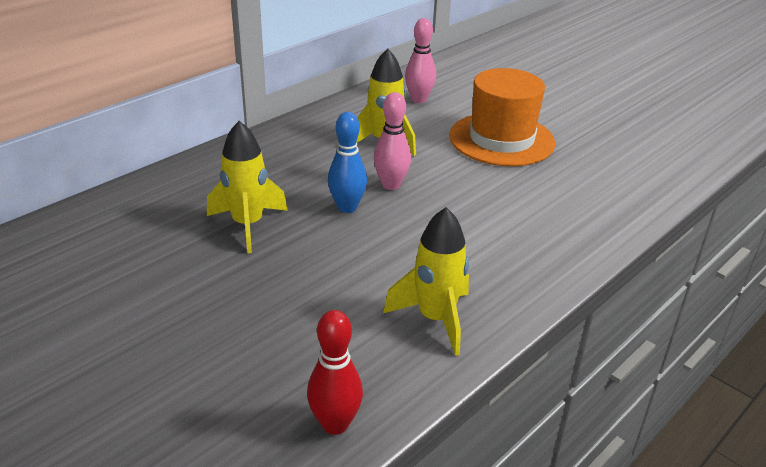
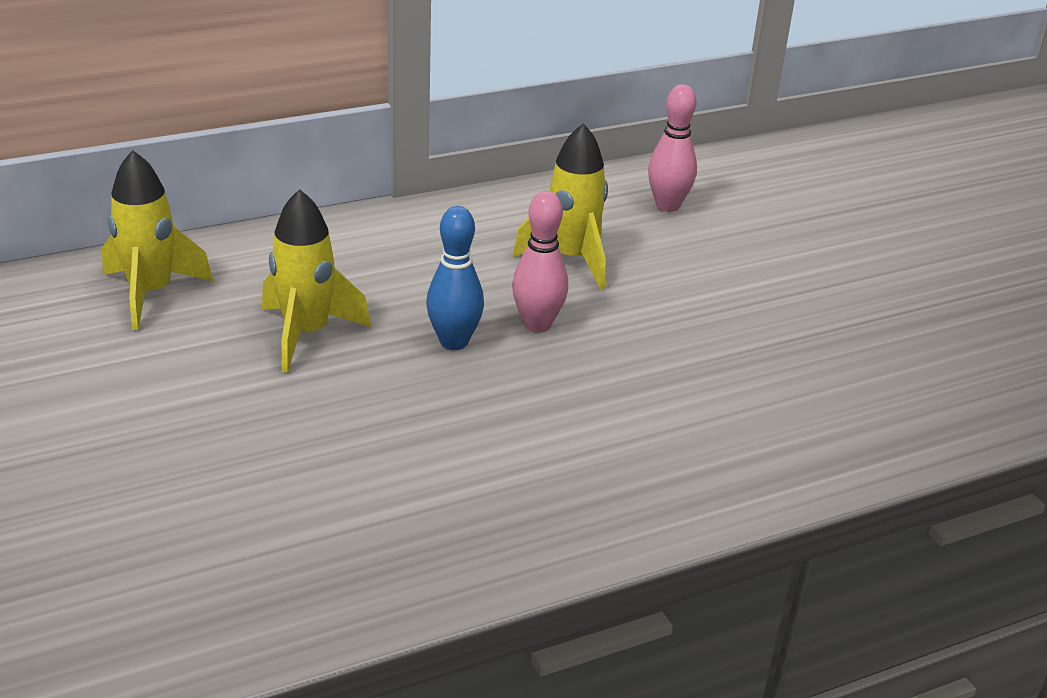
camera: 20 degrees right, 0 degrees up
(335, 424) = (248, 620): red bowling pin -> none
(435, 319) = (468, 526): yellow rocket -> yellow rocket (150, 293)
(501, 139) = (751, 294): orange hat -> none

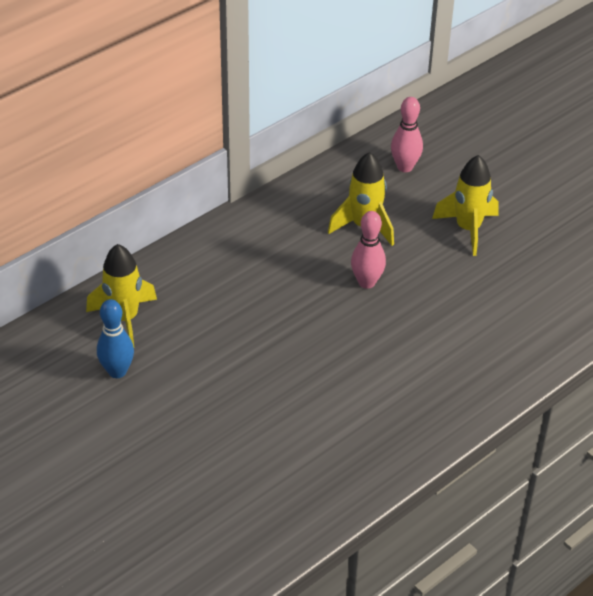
camera: 15 degrees left, 10 degrees up
(306, 334) = (236, 324): yellow rocket -> yellow rocket (468, 229)
(454, 342) = (324, 308): blue bowling pin -> blue bowling pin (117, 371)

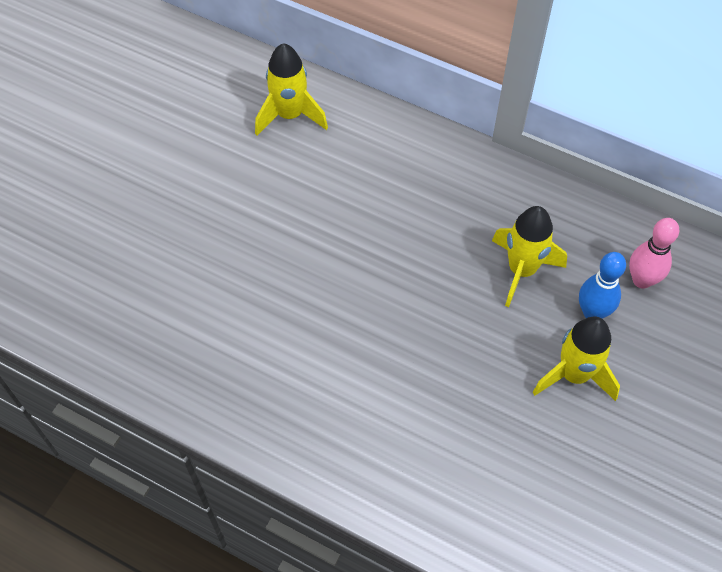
camera: 70 degrees right, 15 degrees up
(117, 371) = (222, 134): blue bowling pin -> blue bowling pin (592, 312)
(366, 282) = (436, 299): pink bowling pin -> none

